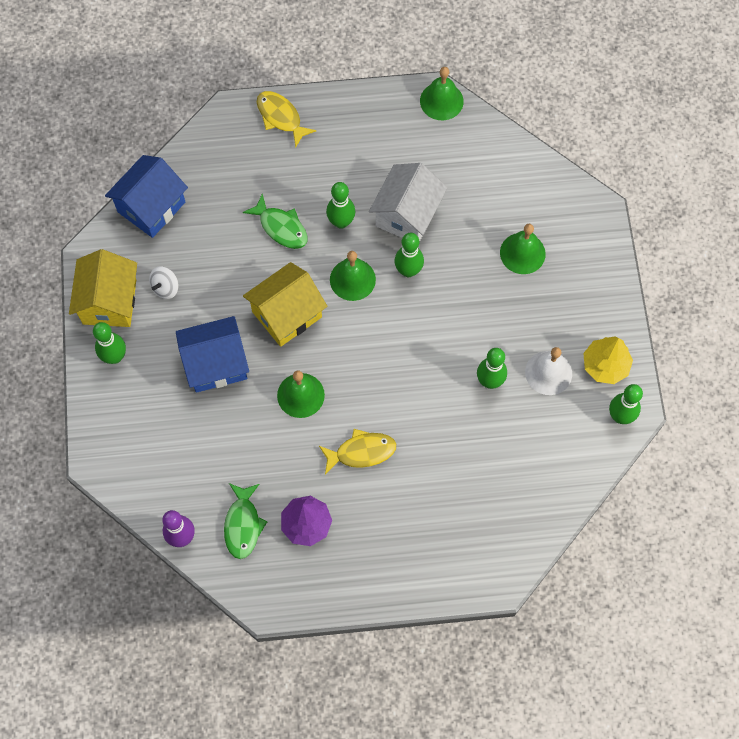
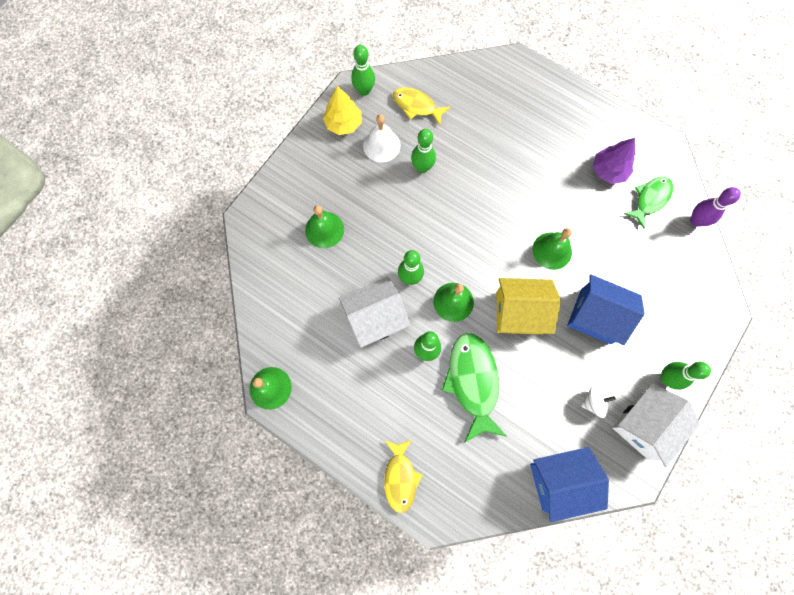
camera: 140 degrees left, 5 degrees up
(109, 302) = (644, 425): yellow house -> white house
(281, 227) = (472, 382): green fish -> green fish, size x1.58
(361, 452) = (540, 186): yellow fish -> yellow fish (416, 106)

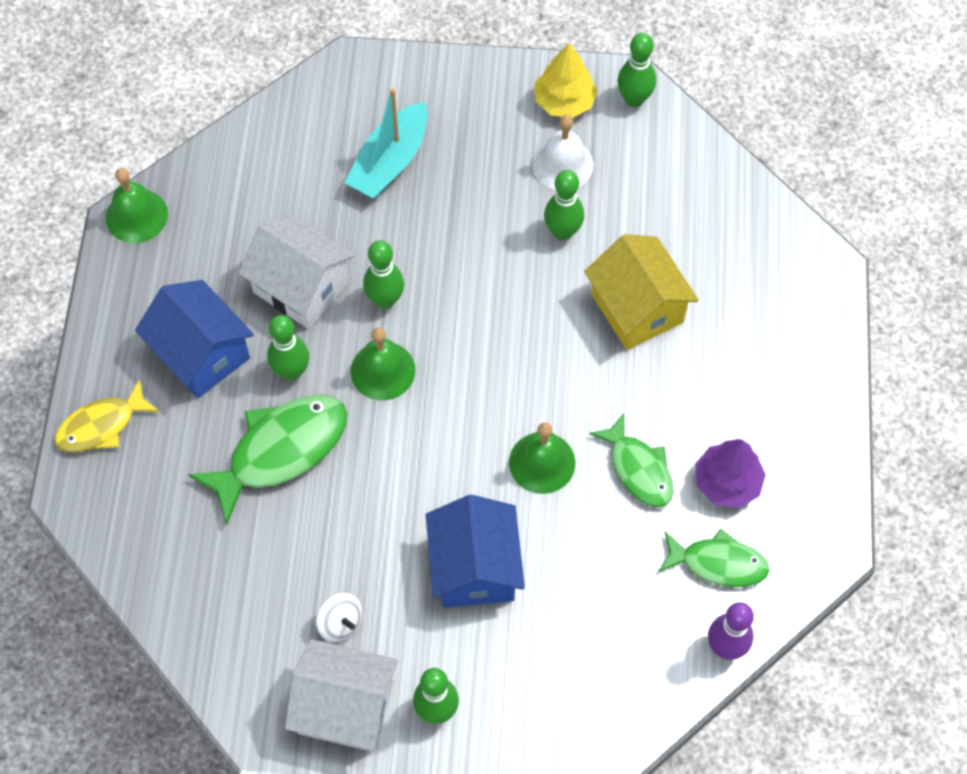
camera: 60 degrees right, 10 degrees down
(324, 229) = (390, 162): green bell -> turquoise boat
(416, 106) = (656, 176): yellow fish -> none
(519, 313) = (418, 462): yellow house -> yellow house (637, 308)
(559, 481) = (202, 627): blue house -> blue house (201, 354)
(580, 207) = (638, 469): none -> green fish

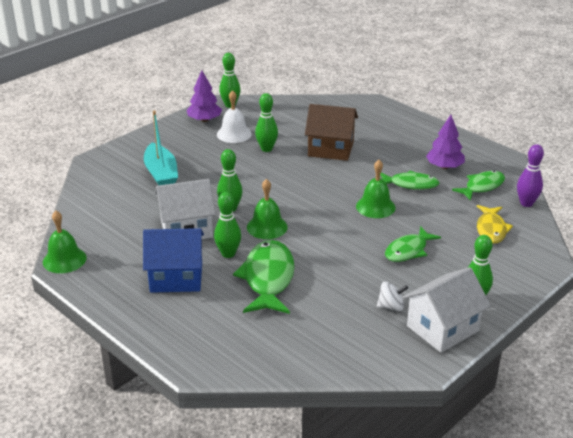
camera: 50 degrees left, 30 degrees down
(102, 426) = (168, 333): yellow fish -> yellow fish (491, 229)
(474, 568) = (408, 250): blue house -> green fish
(564, 101) = (204, 120): yellow tree -> purple tree
(637, 308) = (330, 149): yellow house -> brown house

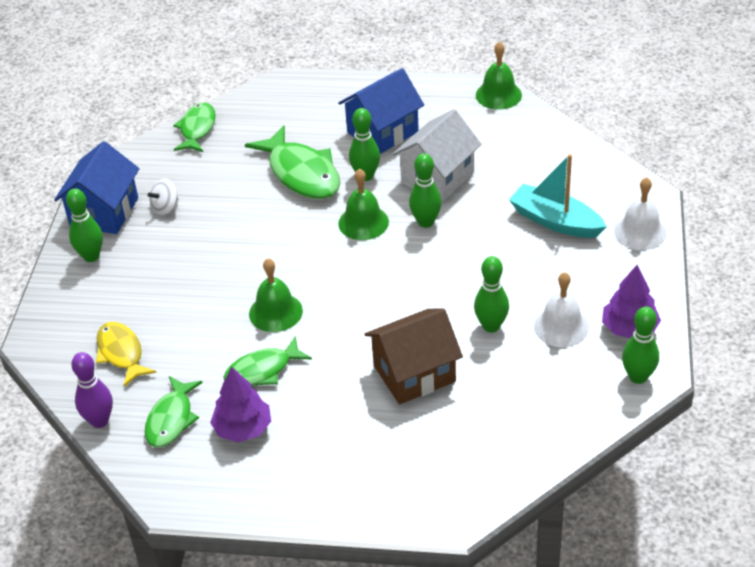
camera: 145 degrees right, 10 degrees up
(130, 149) = (640, 232): none -> white bell
(408, 250) = (194, 274): green fish -> green fish (197, 129)
(442, 328) = (104, 212): white house -> blue house

